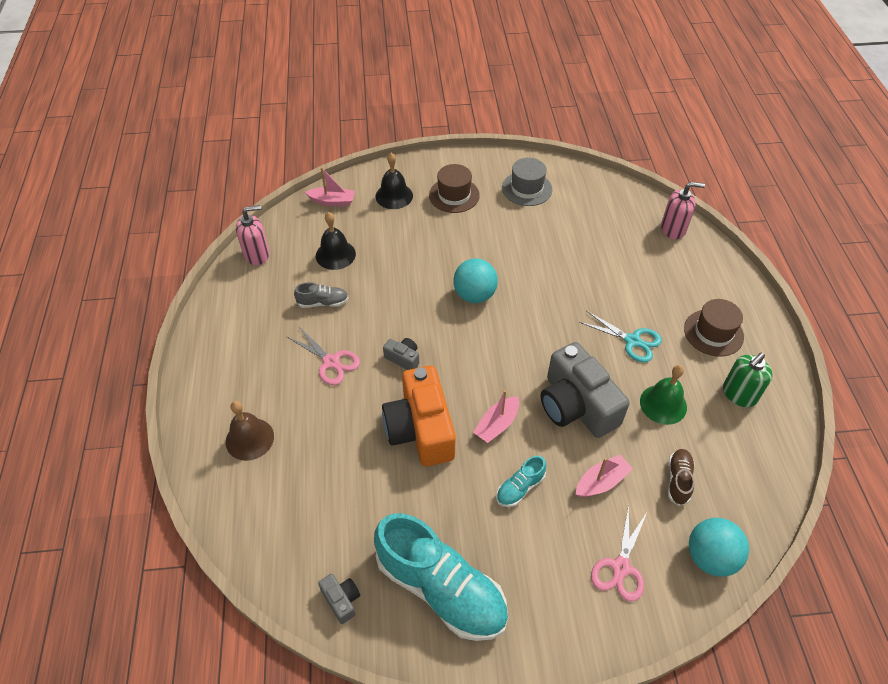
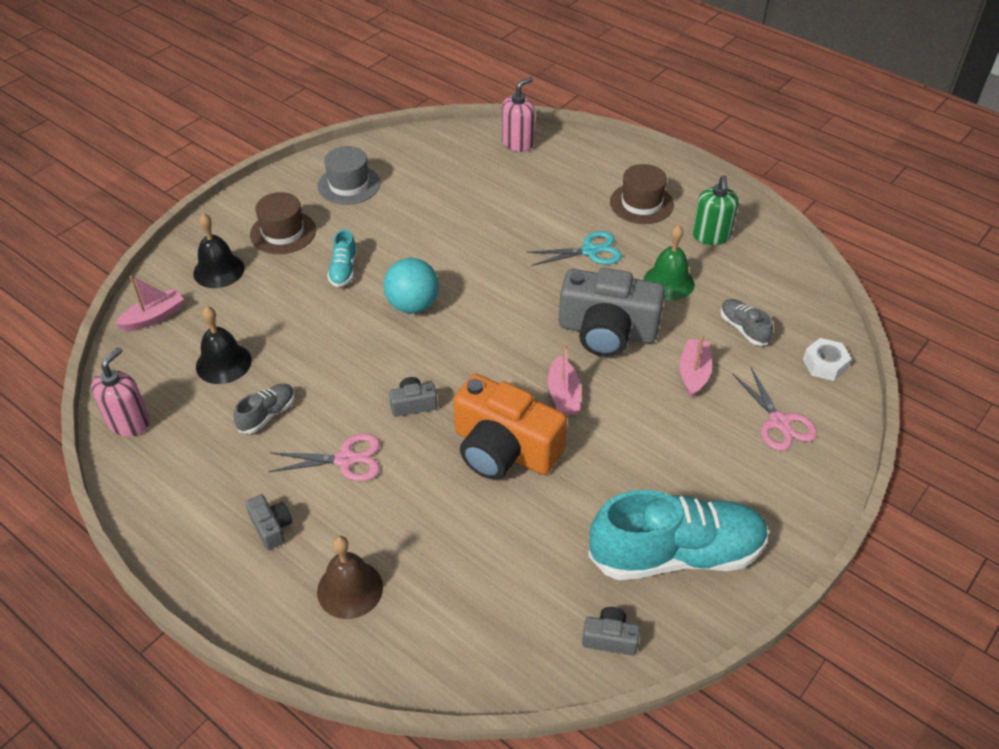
camera: 45 degrees left, 5 degrees down
(254, 370) = (271, 527): none -> grey camera
(520, 488) = (641, 427): turquoise shoe -> turquoise shoe (343, 270)
(678, 480) = (743, 328): brown shoe -> grey shoe
(710, 557) = (825, 364): turquoise ball -> white nut

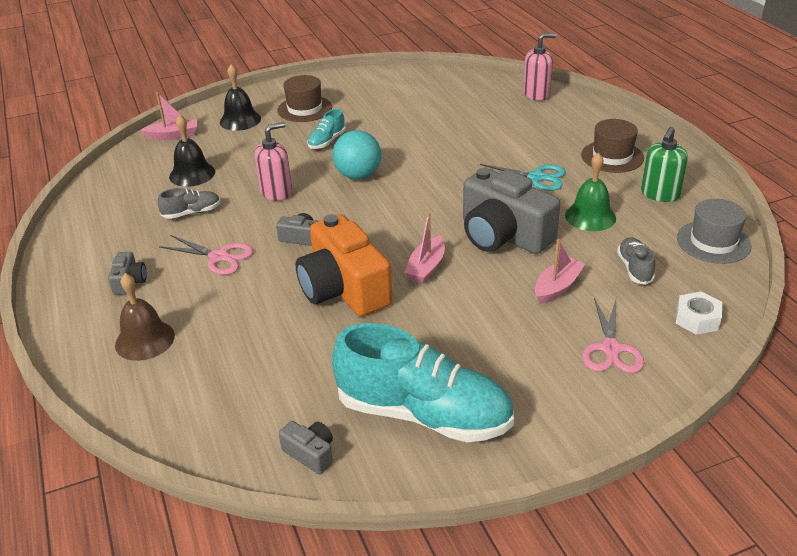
camera: 30 degrees right, 10 degrees down
(129, 422) = (100, 190): pink soap dispenser -> pink soap dispenser (276, 192)
(349, 185) = (378, 92): grey hat -> grey hat (713, 242)

